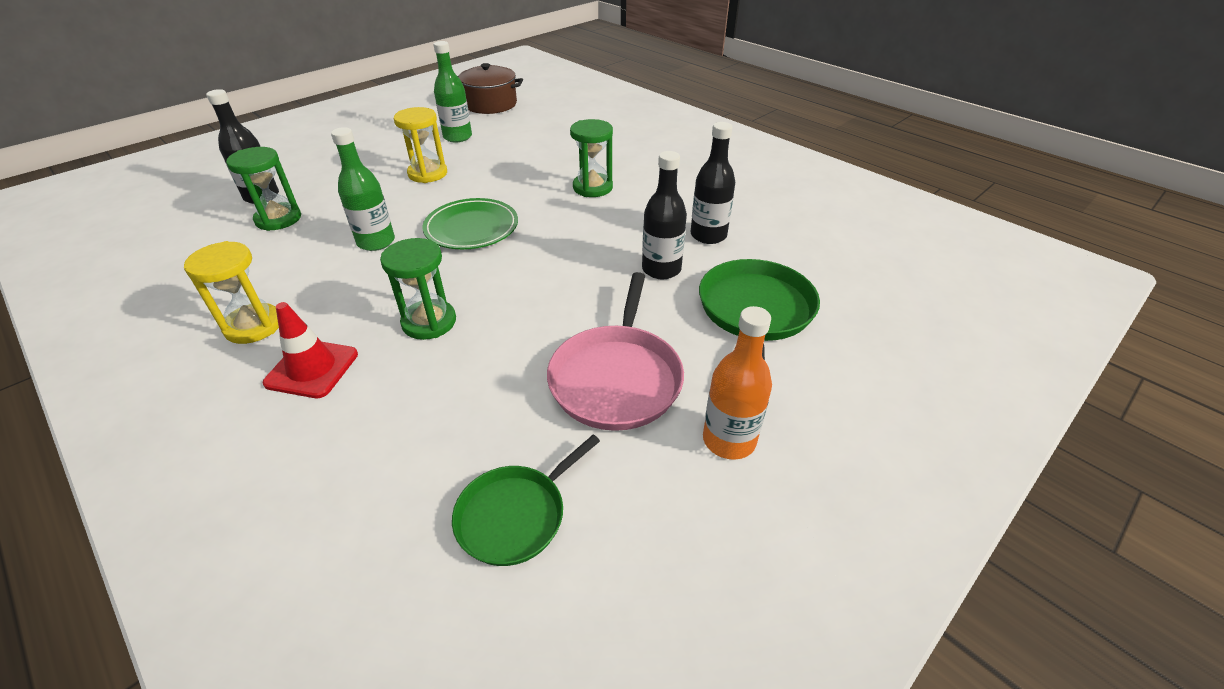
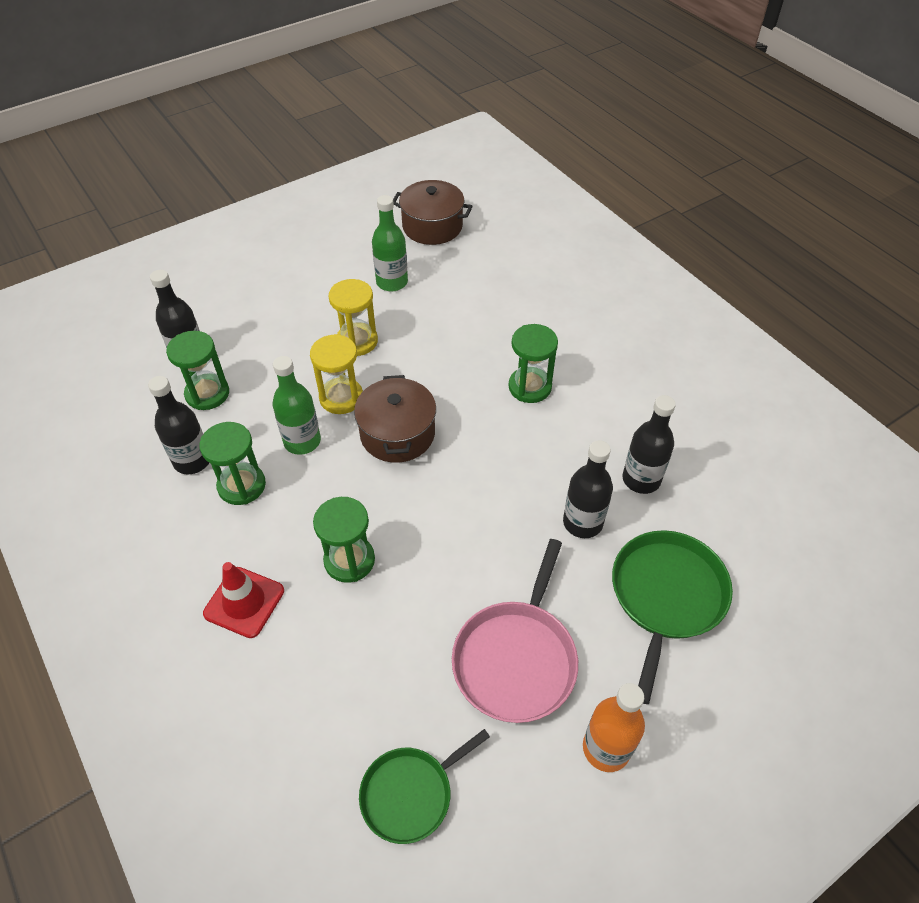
camera: 10 degrees right, 10 degrees up
(253, 326) = (191, 540): yellow hourglass -> yellow hourglass (341, 398)
(259, 266) = (192, 460): none -> black bottle
(312, 279) = (241, 485): none -> green hourglass
(471, 228) = (397, 434): green plate -> brown pot

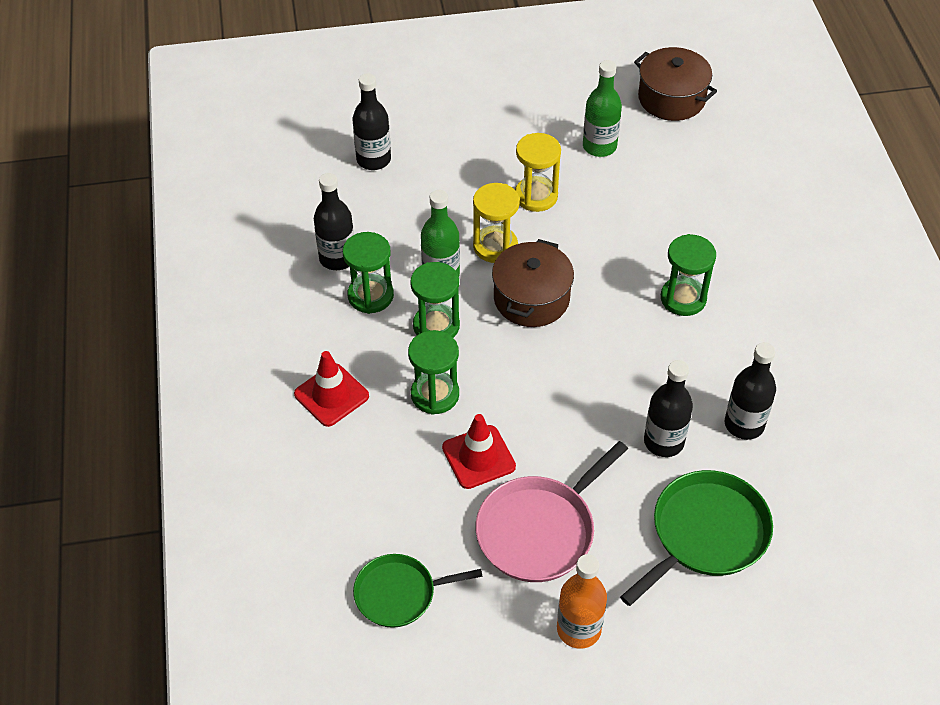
camera: 25 degrees right, 0 degrees up
(207, 394) = (375, 201): green hourglass -> green hourglass (436, 326)
(421, 607) = (478, 457): none -> red traffic cone

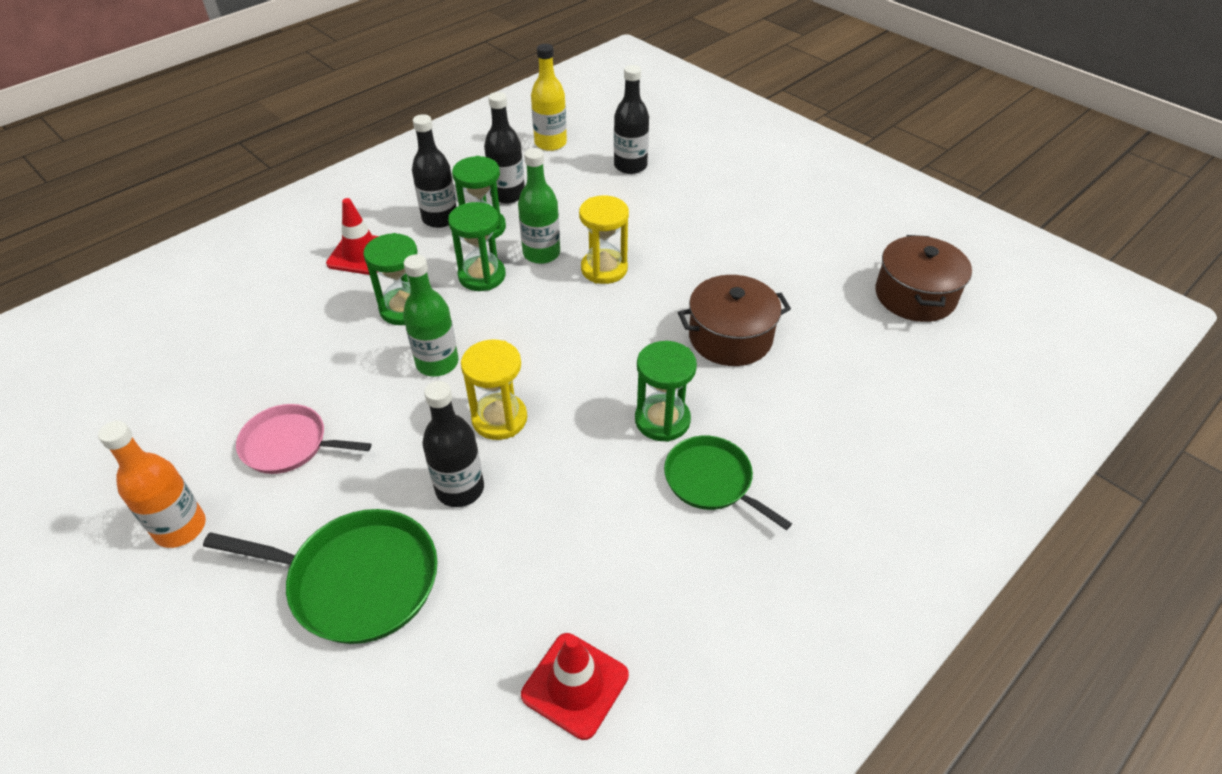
camera: 55 degrees right, 5 degrees down
(286, 193) = (550, 143): none -> yellow bottle
(399, 594) = (169, 385): green pan -> green pan (711, 481)
(478, 457) = (351, 366): red traffic cone -> red traffic cone (575, 685)
(531, 298) = (564, 317): brown pot -> brown pot (730, 337)
(536, 196) = (688, 266): yellow hourglass -> yellow hourglass (499, 419)
(539, 530) = (289, 444): pink pan -> pink pan, size x0.66
(599, 146) = (794, 277): green bottle -> green bottle (437, 363)
(744, 424) = (532, 547): black bottle -> black bottle (440, 218)

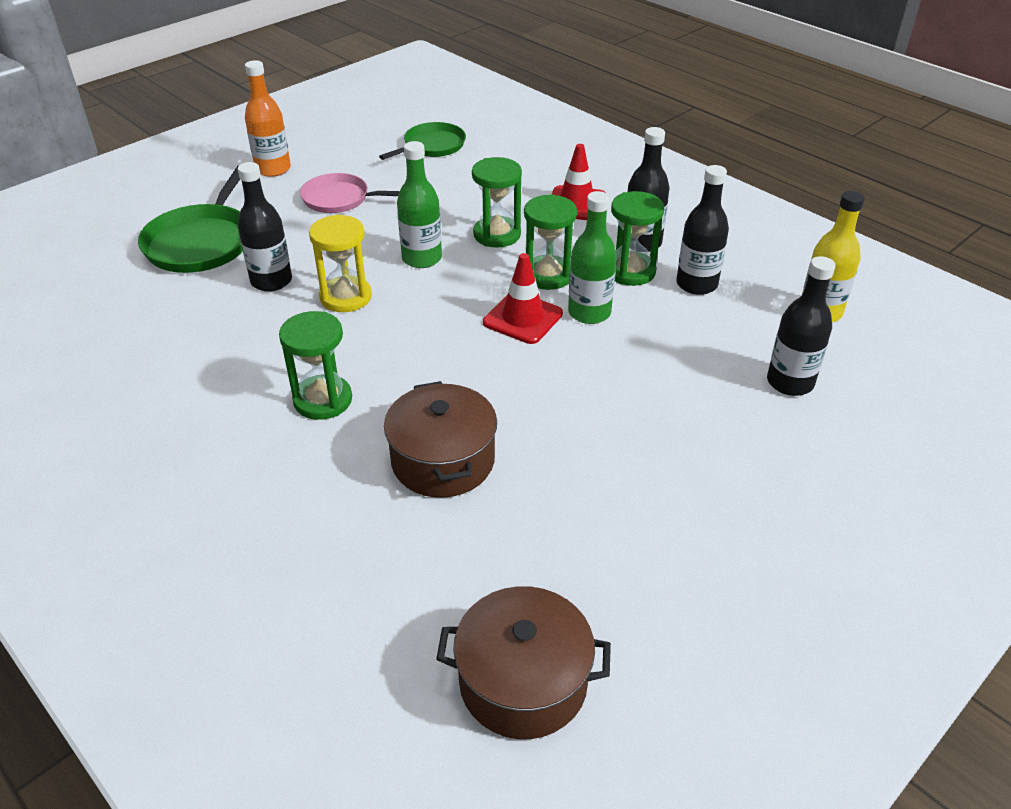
camera: 90 degrees right, 5 degrees down
(289, 444) = (339, 199): pink pan -> pink pan turned 90 degrees counterclockwise
(575, 685) = (67, 347): red traffic cone -> red traffic cone (523, 318)
(604, 269) = (565, 359): yellow hourglass -> none
(711, 481) = (235, 432): green pan -> green pan (432, 146)

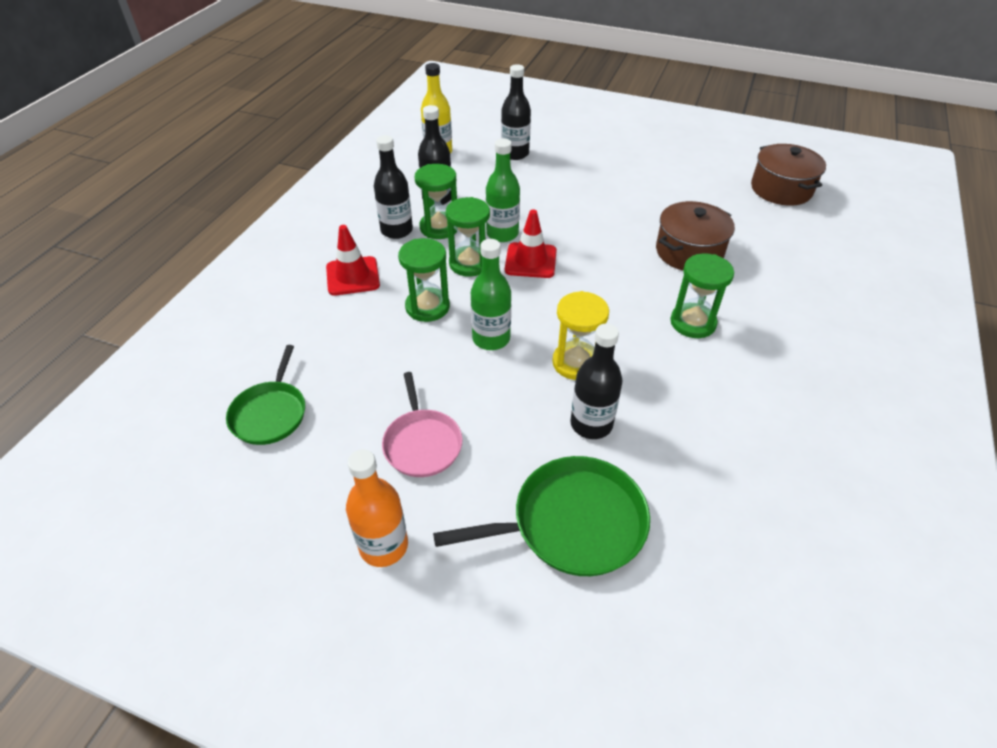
camera: 115 degrees left, 5 degrees up
(432, 146) = (270, 413): green pan -> green pan turned 105 degrees counterclockwise

